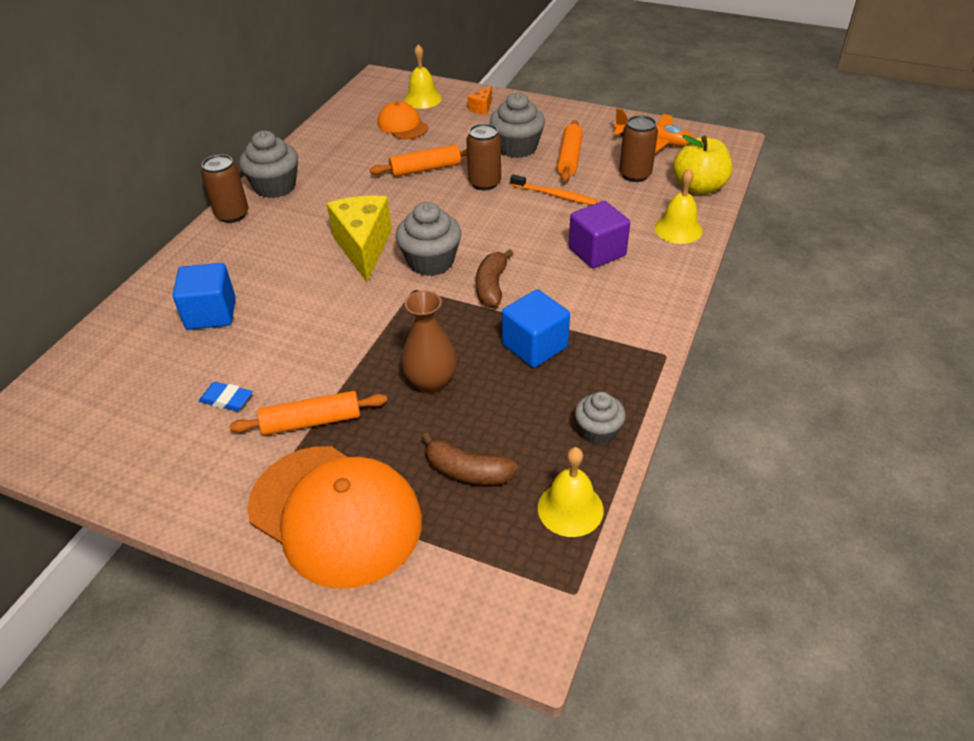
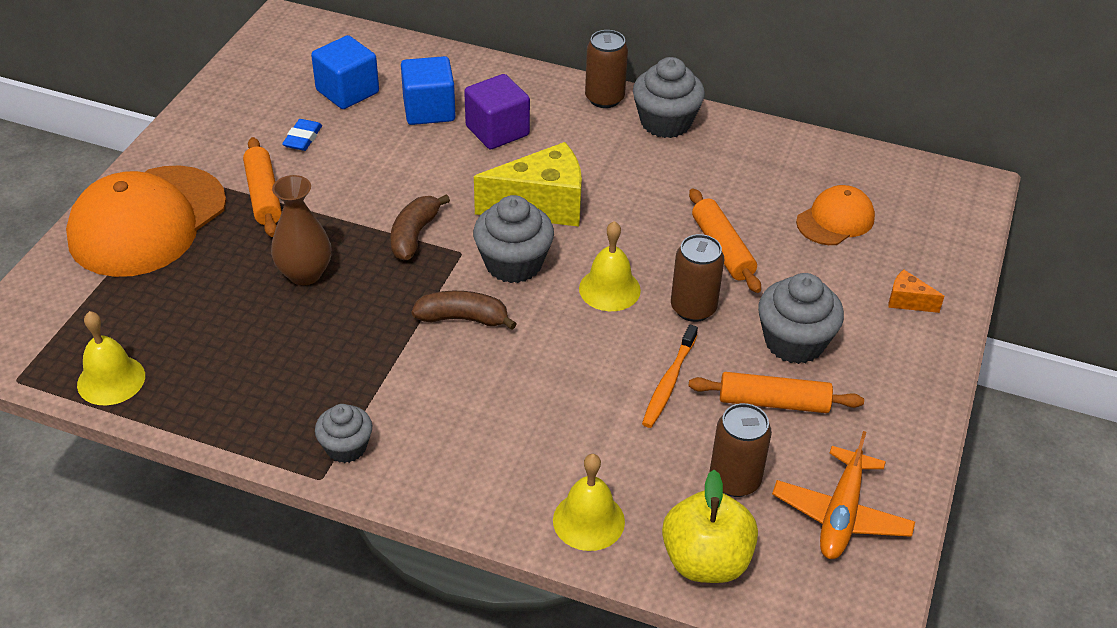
camera: 85 degrees right, 0 degrees up
(422, 99) = (919, 236): yellow bell -> yellow bell (609, 289)
(467, 471) = (176, 305): brown banana -> brown banana (414, 235)
(535, 346) = (351, 356): blue cube -> blue cube (347, 91)
(597, 252) = (532, 422): purple cube -> purple cube (497, 131)
(598, 431) = (208, 406): grey cupcake -> grey cupcake (346, 447)

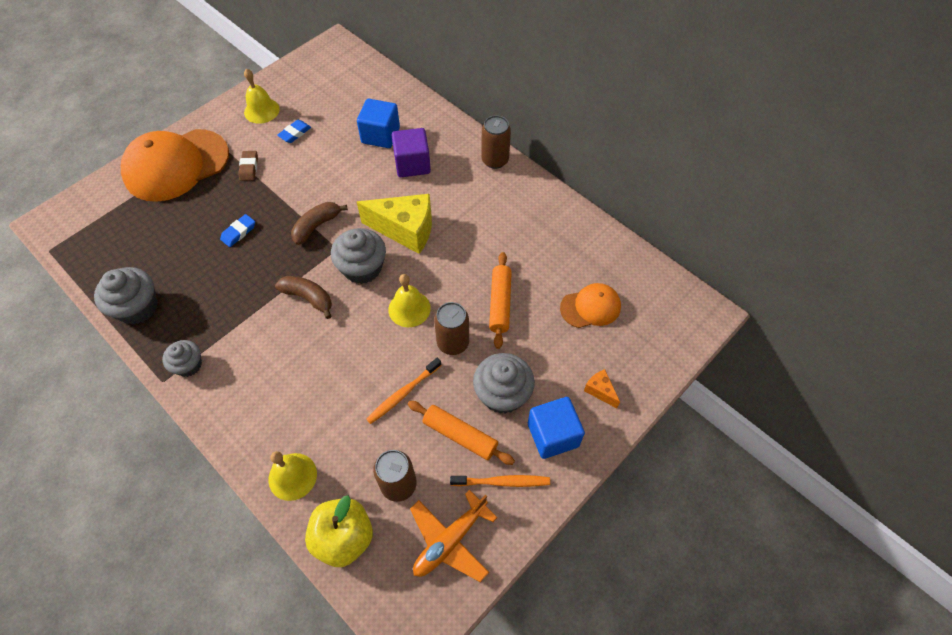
camera: 25 degrees right, 15 degrees up
(111, 380) = (95, 268): yellow bell -> yellow bell (261, 110)
(263, 195) = (249, 167): orange rolling pin -> brown eraser
(305, 274) = (238, 232): brown vase -> blue eraser
(347, 91) = (340, 106): blue cube -> blue cube (553, 435)
(665, 122) = (523, 191): grey cupcake -> grey cupcake (137, 307)
(860, 432) = (503, 482): none -> orange toothbrush

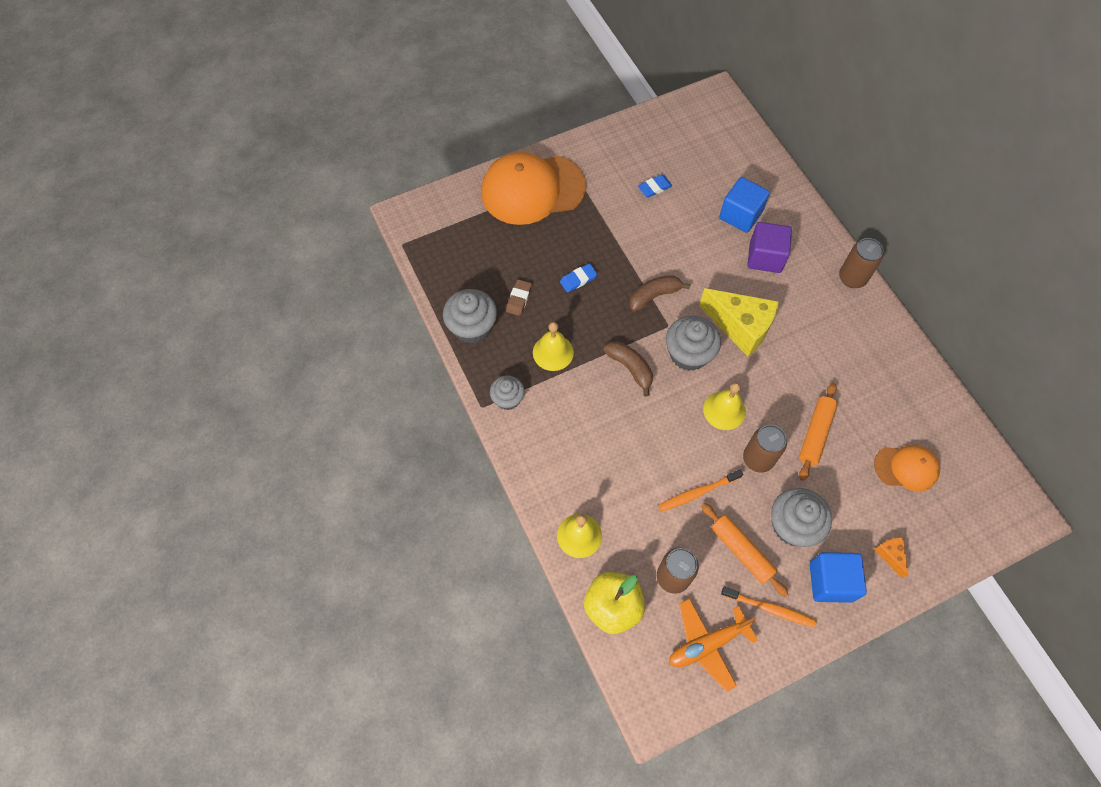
camera: 20 degrees right, 5 degrees up
(249, 167) = (601, 213): brown eraser -> brown eraser (519, 299)
(261, 110) = (626, 152): yellow bell -> yellow bell (553, 352)

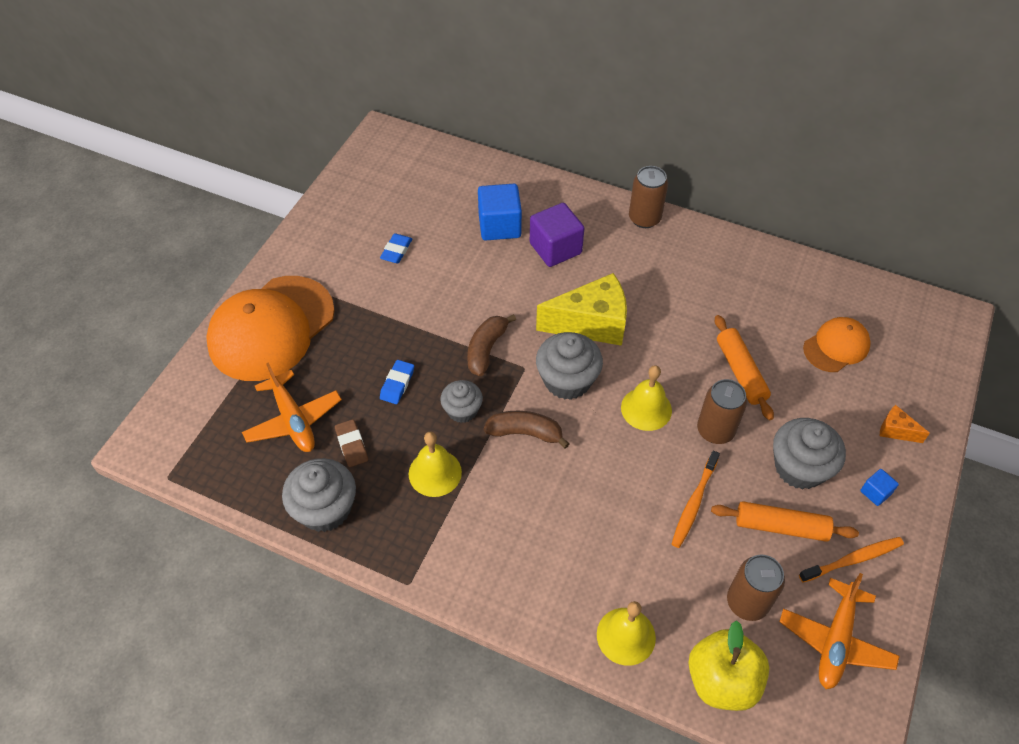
camera: 40 degrees left, 10 degrees down
(498, 259) = (293, 420): none -> orange plane
(507, 399) = (429, 554): grey cupcake -> grey cupcake (462, 410)
(830, 582) = (875, 492): blue cube -> blue cube, size x0.48

